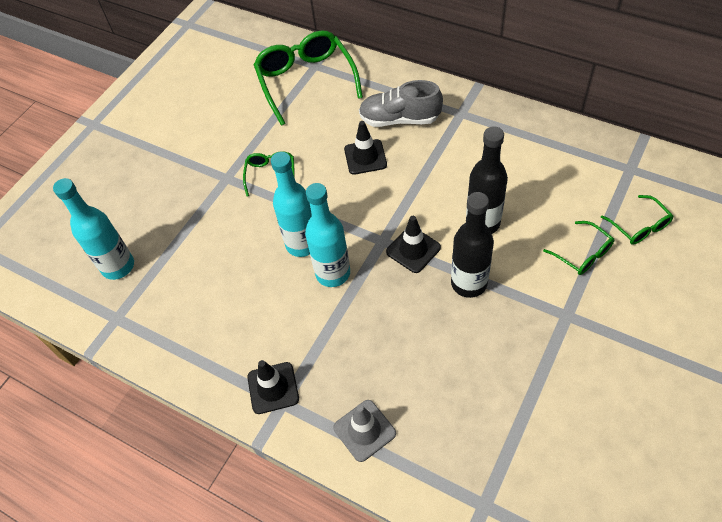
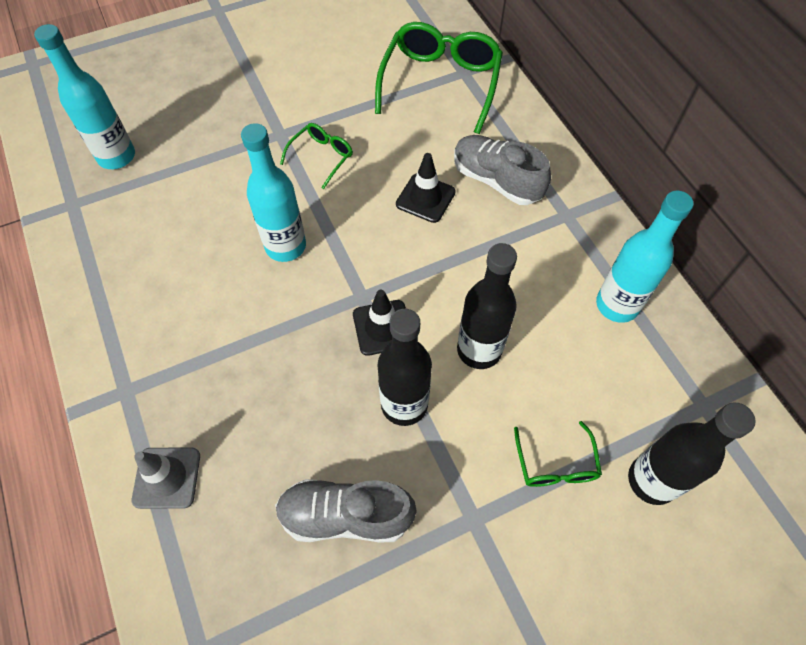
camera: 30 degrees right, 5 degrees up
(273, 388) = (130, 369): black traffic cone -> none
(333, 273) = (285, 296): turquoise bottle -> turquoise bottle (617, 305)
(494, 368) = (345, 516): none -> grey shoe
(639, 226) = (651, 480): green glasses -> black bottle

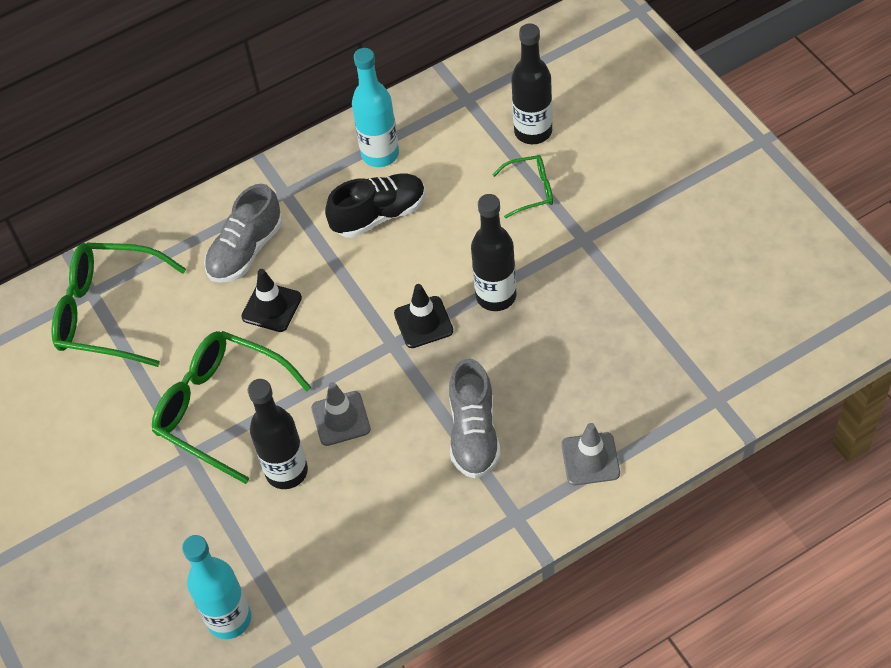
camera: 90 degrees left, 5 degrees down
(285, 246) = (341, 418): turquoise bottle -> grey traffic cone
(321, 157) = (221, 409): green glasses -> green glasses, size x2.00
(345, 516) = (597, 323): grey shoe -> grey shoe (474, 433)
(479, 350) = (437, 248): black bottle -> black bottle (286, 471)
(530, 297) = (379, 215): none -> black shoe

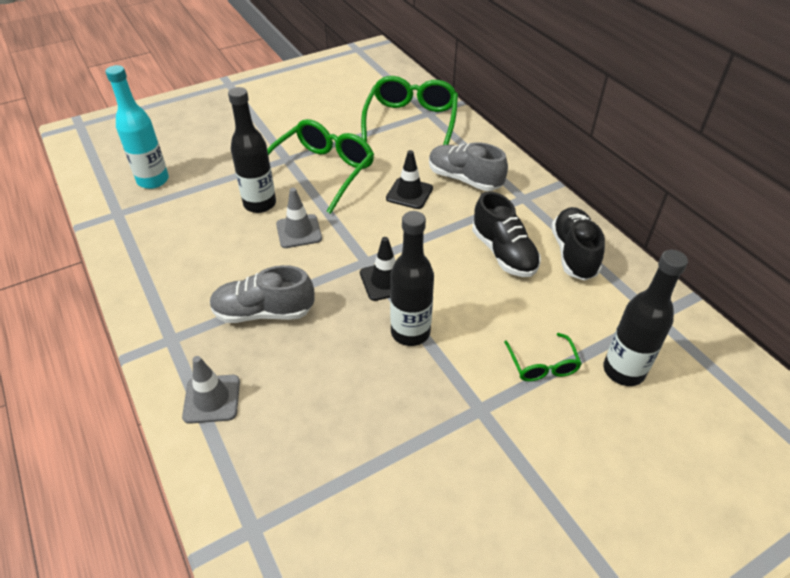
camera: 85 degrees right, 10 degrees down
(380, 154) = (573, 254): turquoise bottle -> black shoe

